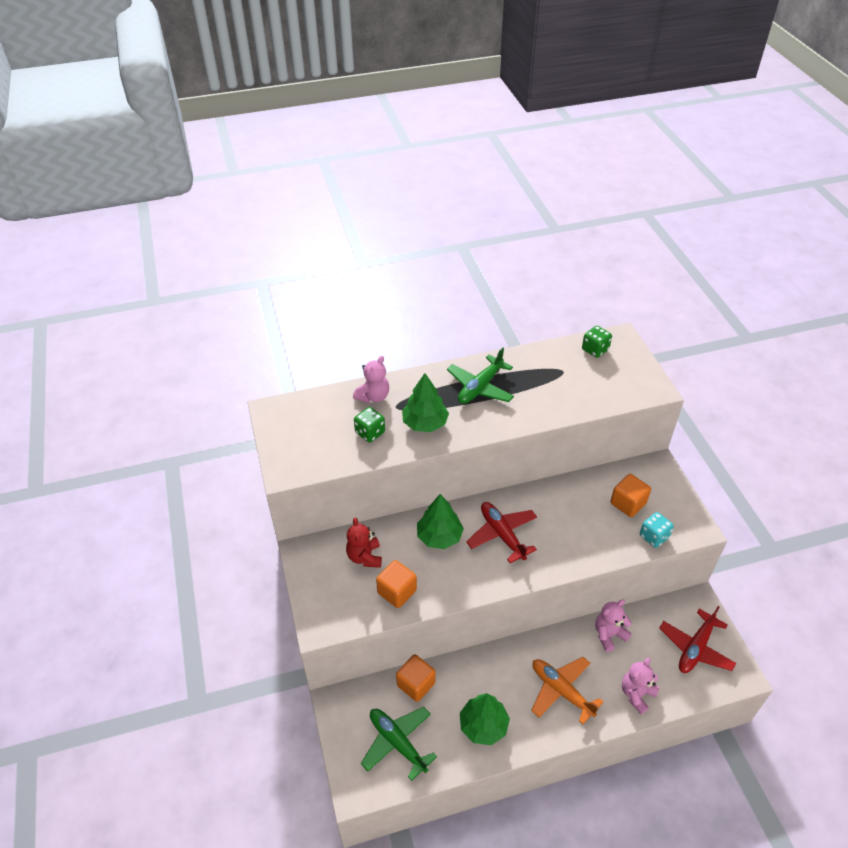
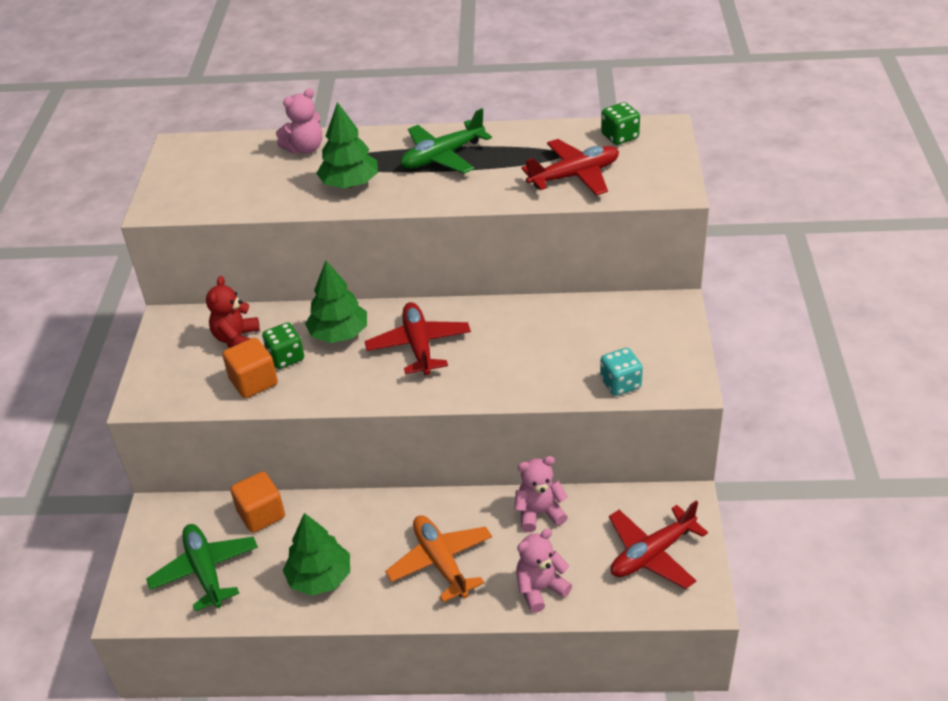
camera: 20 degrees right, 5 degrees down
(370, 433) = (277, 184): green dice -> green dice (286, 357)
(582, 389) = (574, 176): none -> red plane
(628, 503) = (606, 341): orange cube -> none

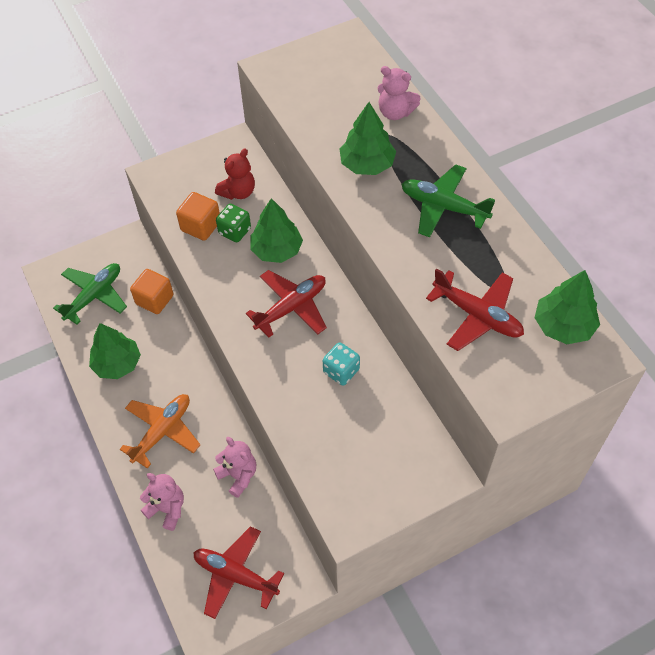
camera: 60 degrees right, 15 degrees up
(236, 339) = (238, 192): red teddy bear -> red teddy bear turned 150 degrees clockwise
(620, 137) = (563, 325): green dice -> green tree
(620, 384) = (323, 470): turquoise dice -> turquoise dice (341, 371)

